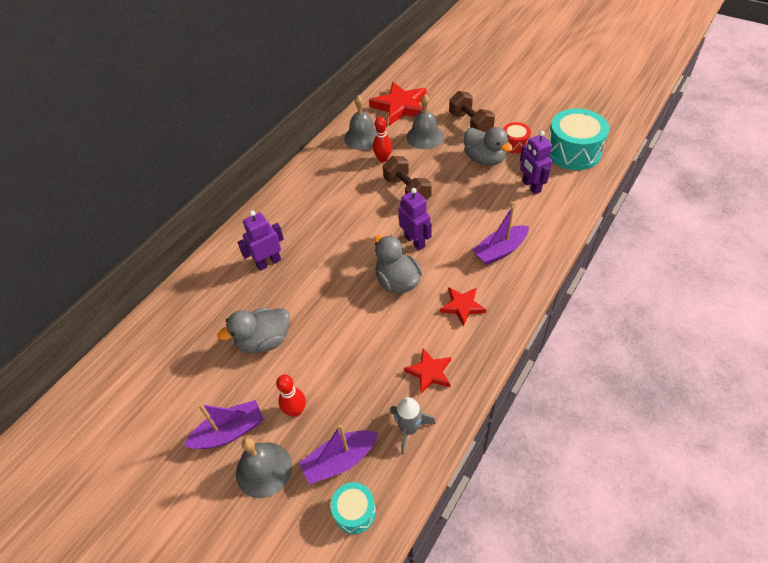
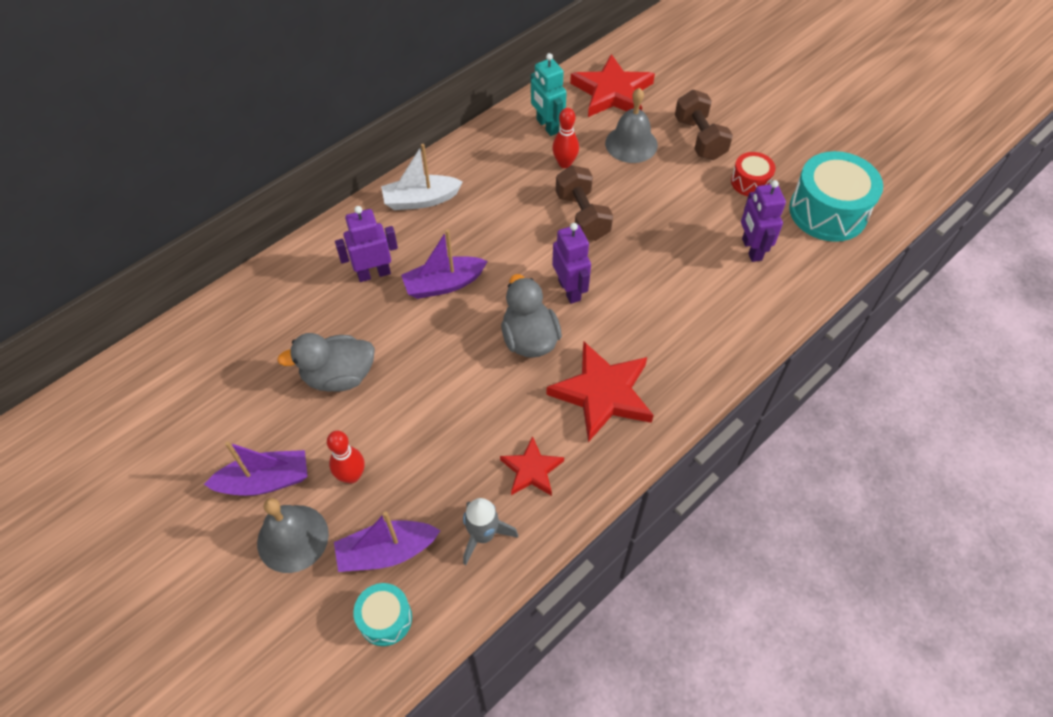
camera: 10 degrees right, 5 degrees up
(288, 205) = (421, 200): none -> white boat
(362, 137) = (547, 126): grey bell -> turquoise robot
(462, 306) = (602, 393): red star -> red star, size x1.77
(484, 159) = (701, 195): grey duck -> none
(500, 250) = (678, 330): purple boat -> purple boat (444, 284)

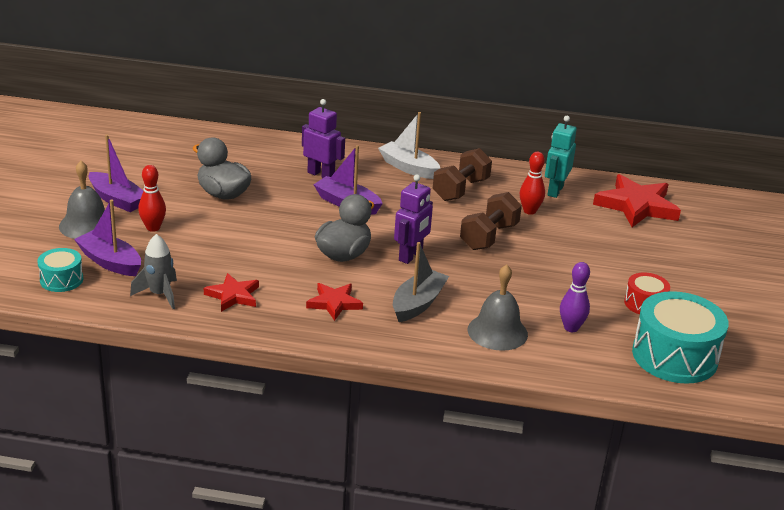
camera: 50 degrees right, 25 degrees down
(602, 393) = (334, 303): red star -> red star, size x0.57
(631, 144) = (596, 233): grey bell -> grey bell (497, 332)
(647, 331) = (418, 304): none -> grey boat
(699, 139) = (653, 263): brown dumbbell -> brown dumbbell (460, 190)
(751, 249) = (571, 328): purple robot -> purple bowling pin

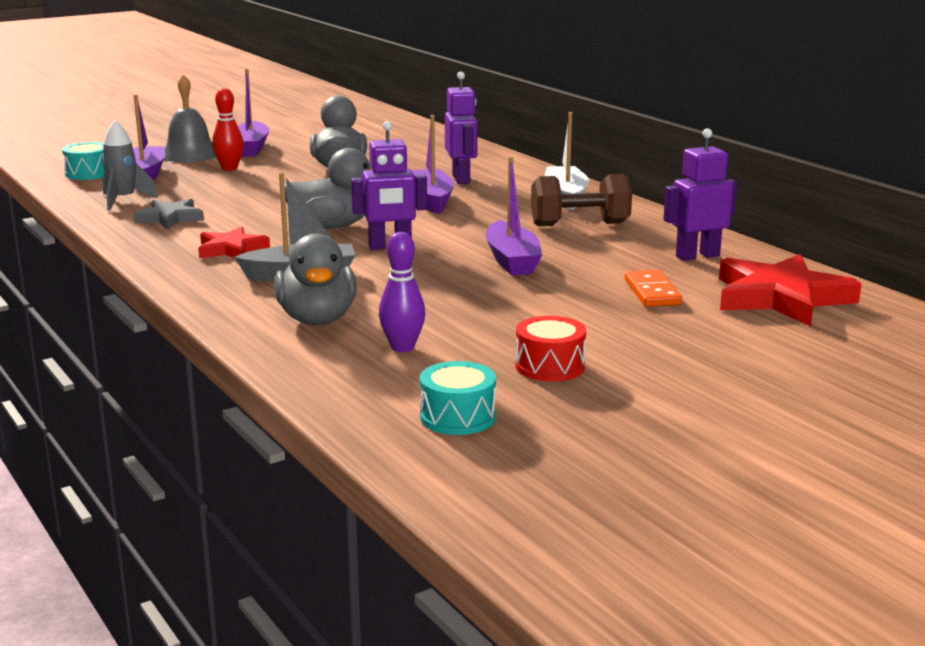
camera: 50 degrees right, 10 degrees down
(233, 295) = (170, 218): red star -> grey star
(489, 237) = (512, 261): brown dumbbell -> purple boat
(497, 332) = (317, 319): grey bell -> grey duck
(529, 211) = (617, 259): red bowling pin -> none
(555, 191) = (697, 256): turquoise robot -> purple robot
(587, 229) = (652, 292): none -> orange domino
(674, 356) = (457, 417): turquoise drum -> turquoise drum, size x0.52

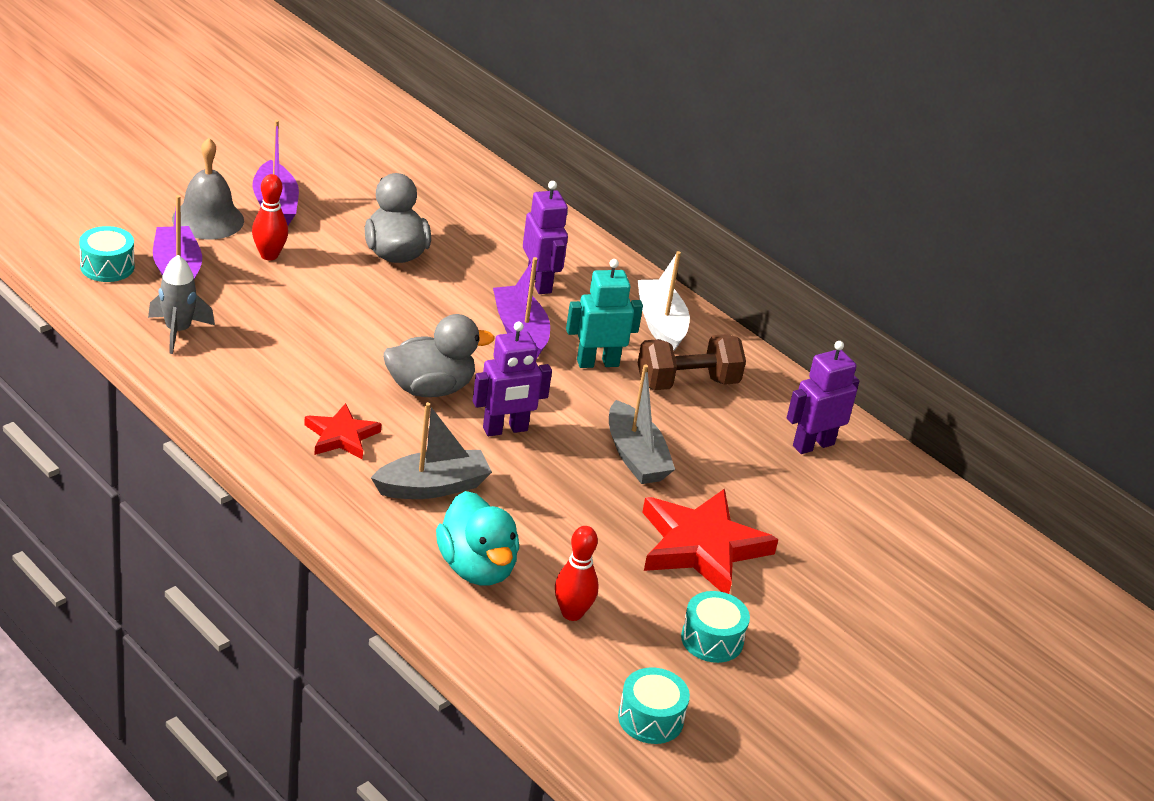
camera: 15 degrees left, 15 degrees up
(170, 218) = (248, 371): grey star -> none
(317, 319) = (476, 567): grey duck -> turquoise duck
(402, 347) = (572, 613): purple bowling pin -> red bowling pin
(496, 215) = (597, 363): none -> turquoise robot
(512, 261) = (635, 456): purple boat -> grey boat
(550, 366) = (712, 639): red drum -> turquoise drum
(652, 292) = (781, 513): orange domino -> none
(781, 298) = (899, 520): red star -> red star (702, 547)

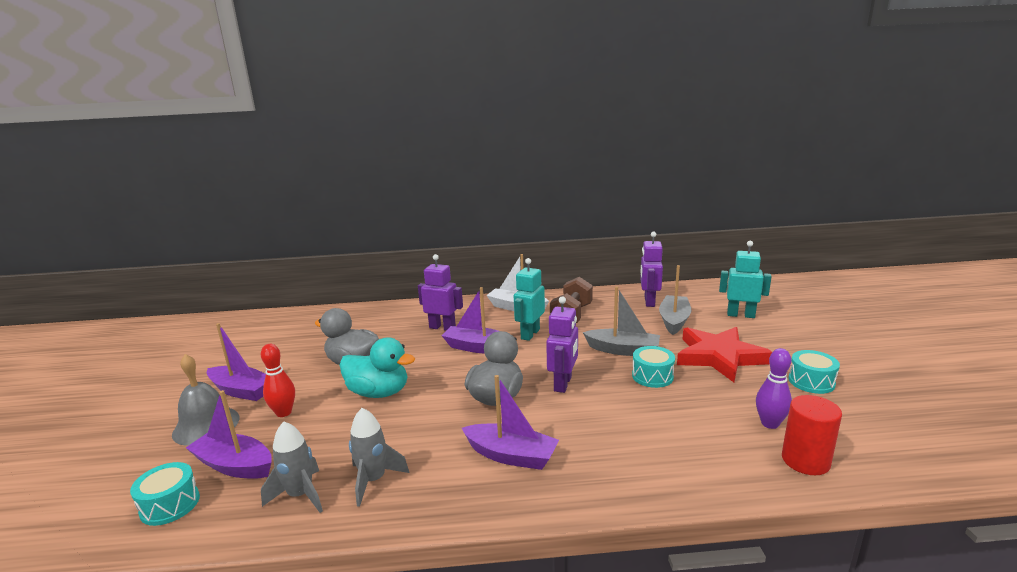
camera: 45 degrees left, 15 degrees down
(232, 364) = (374, 480): none -> grey rocket
(341, 436) = (511, 455): red star -> purple boat
(432, 487) = (600, 434): grey boat -> grey boat (674, 321)
(476, 567) = (703, 447): turquoise duck -> turquoise duck (379, 393)
(519, 649) = (805, 461): none -> red cylinder
(572, 613) = (770, 424): red bowling pin -> purple bowling pin
(650, 718) = (894, 431): turquoise drum -> turquoise drum (652, 376)
(862, 547) = (740, 315): none -> turquoise robot

